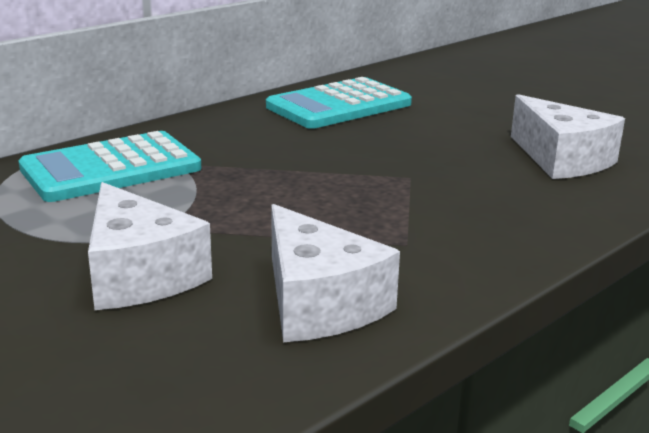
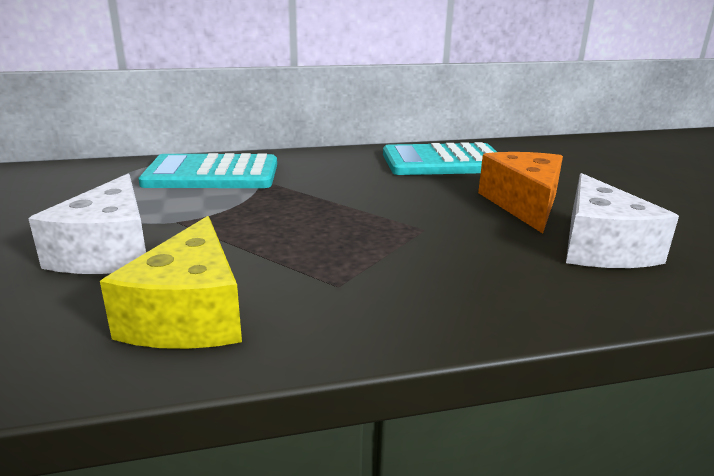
camera: 30 degrees right, 0 degrees up
(319, 303) = (189, 314): white cheese -> yellow cheese
(462, 134) = (523, 204): none -> orange cheese

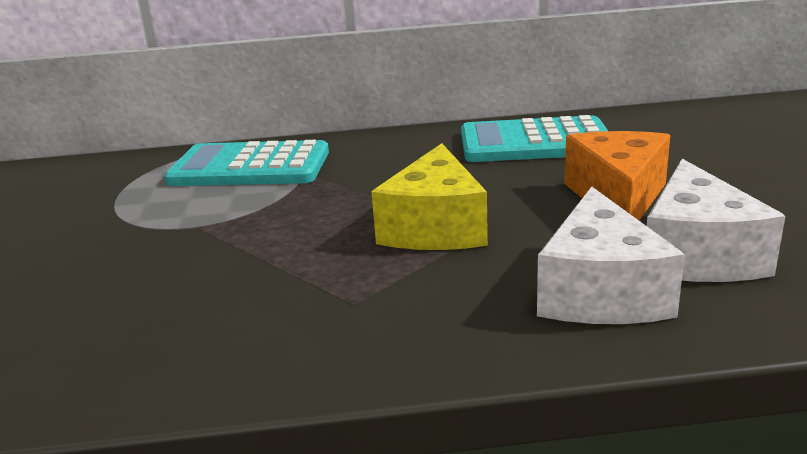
camera: 10 degrees right, 0 degrees up
(109, 251) = (115, 263): white cheese -> white cheese (600, 291)
(189, 314) = (182, 336): yellow cheese -> yellow cheese (435, 227)

